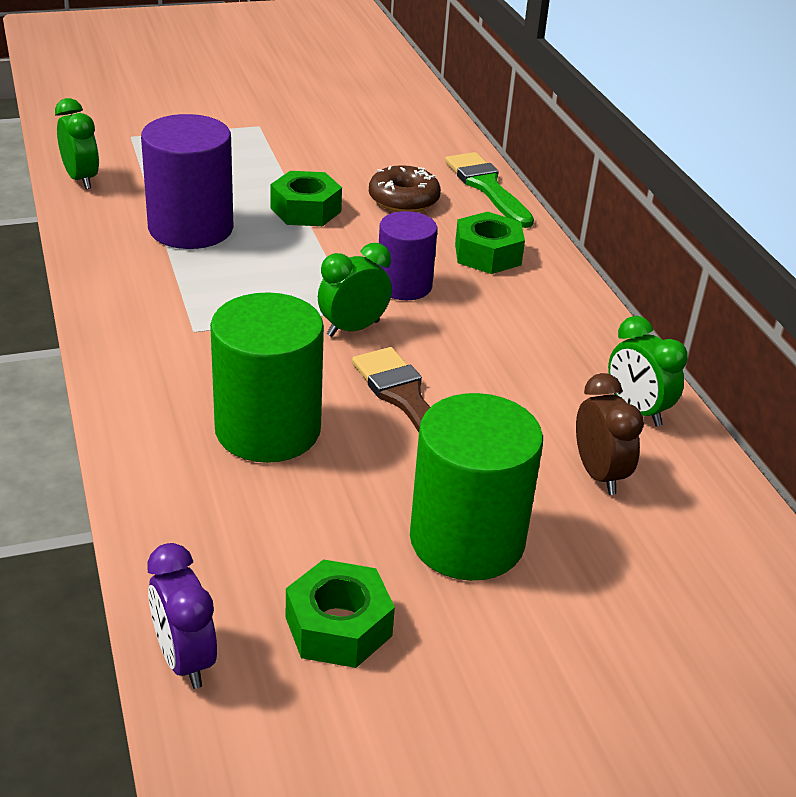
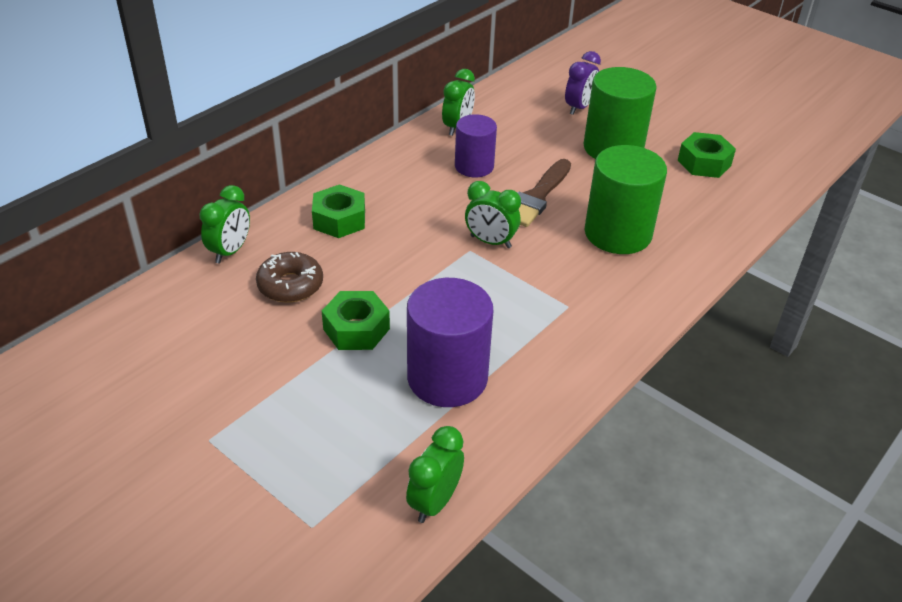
camera: 120 degrees left, 5 degrees up
(185, 660) = (773, 193): purple clock -> purple clock (579, 108)
(404, 285) = (418, 240): purple cylinder -> purple cylinder (474, 166)
(487, 187) = (230, 251): green brush -> green clock
(599, 474) = (523, 126): brown clock -> none

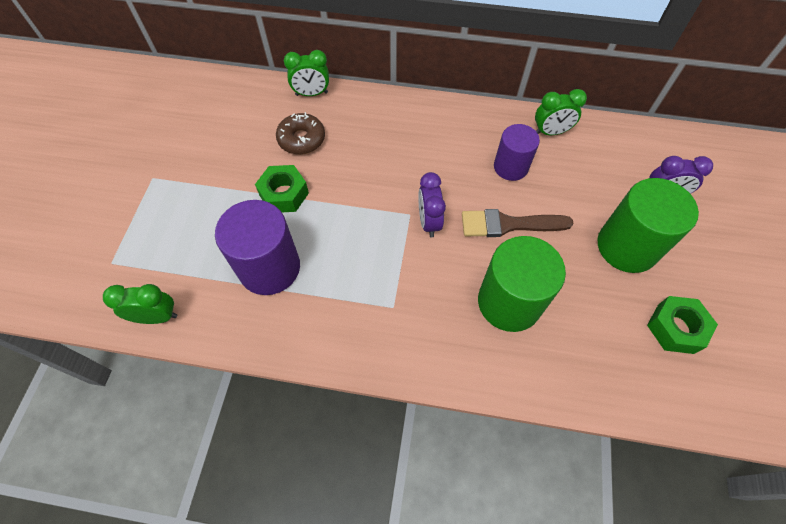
camera: 60 degrees right, 20 degrees up
(339, 219) = (384, 126): green nut -> none
(490, 242) = (429, 222): green clock -> purple clock

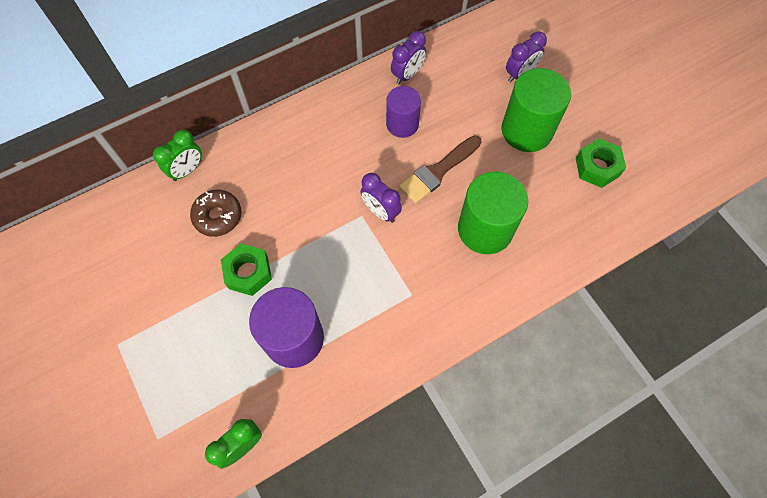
camera: 40 degrees left, 5 degrees up
(550, 132) = (407, 75): green clock -> purple clock

